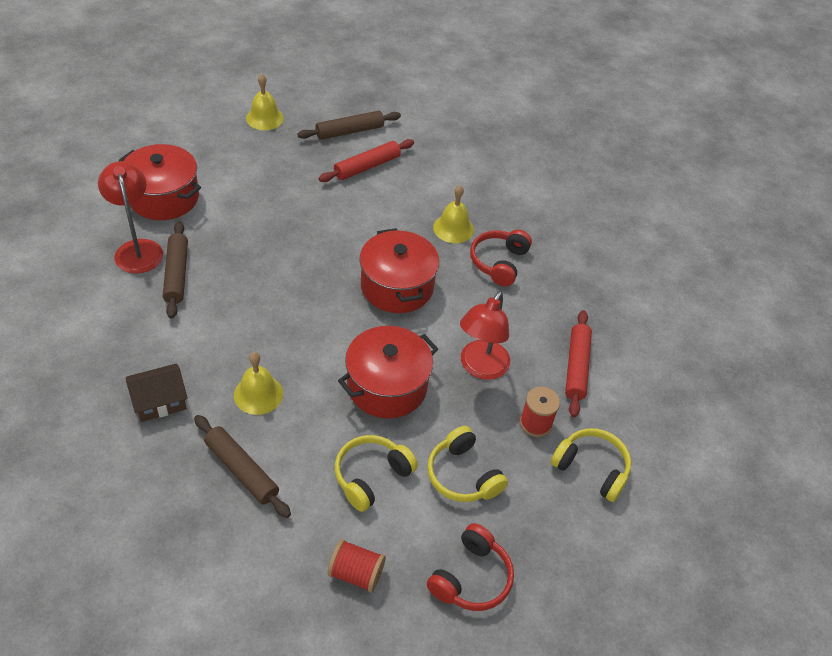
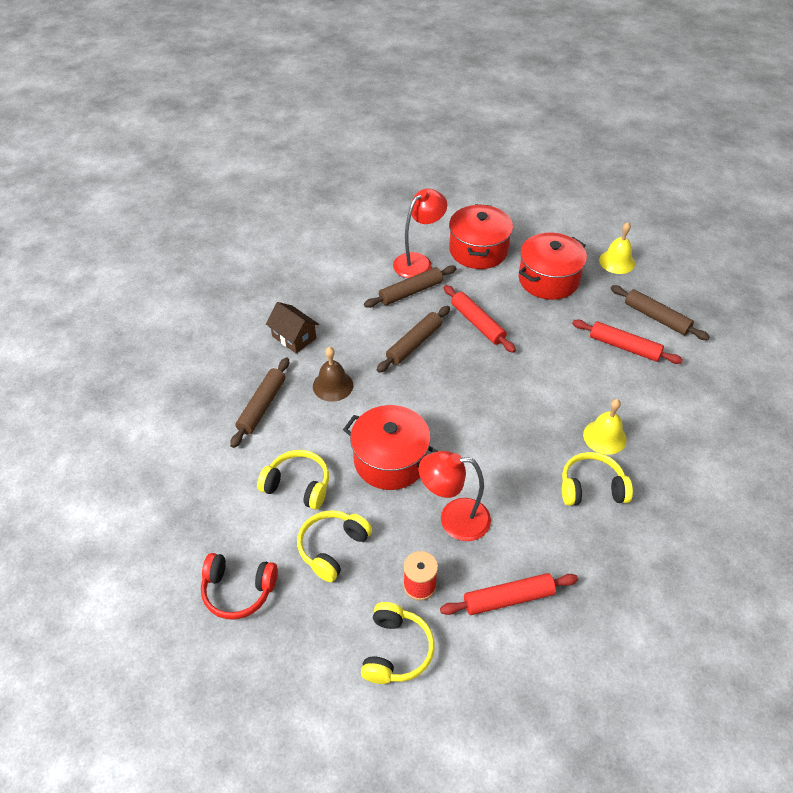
camera: 70 degrees right, 0 degrees up
(252, 303) = (414, 344): none -> brown rolling pin
(258, 394) = (333, 385): yellow bell -> brown bell
(263, 245) = (477, 323): none -> red rolling pin
(356, 573) = (209, 510): red spool -> none
(397, 286) = (501, 424): red pot -> red pot (548, 279)
(499, 262) = (591, 488): red headphones -> yellow headphones

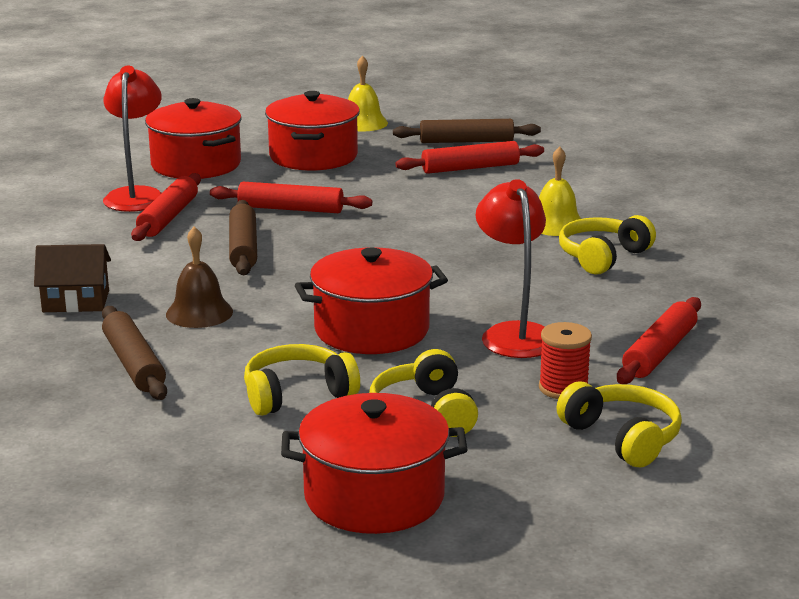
camera: 45 degrees left, 25 degrees down
(238, 590) = (374, 496): red headphones -> red pot
(411, 292) = (168, 217): brown rolling pin -> red rolling pin
(454, 519) = (514, 333): red lamp -> red lamp turned 120 degrees clockwise

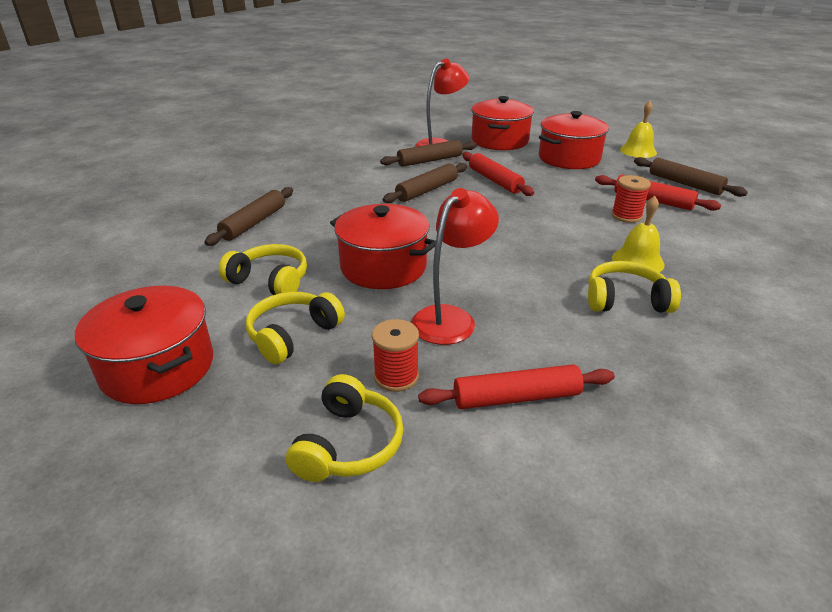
camera: 50 degrees right, 10 degrees up
(76, 301) = (305, 182): brown house -> none
(168, 217) = (429, 160): red rolling pin -> brown rolling pin
(199, 313) = (334, 213): brown bell -> none
(476, 191) = (626, 216): none -> red spool

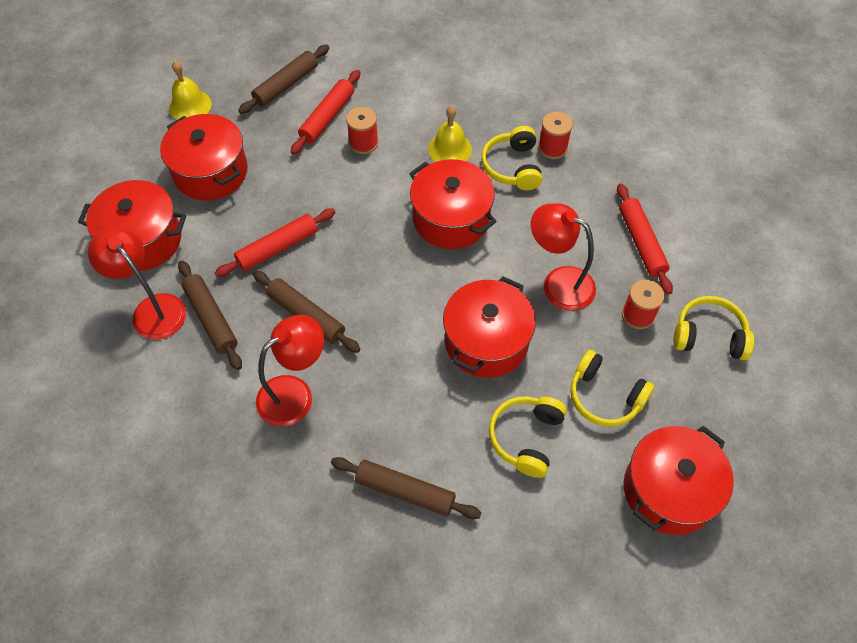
camera: 95 degrees left, 25 degrees up
(358, 186) = (295, 393): none -> red lamp
(537, 256) = (451, 218): none -> red pot
(671, 334) = (552, 148): none -> red spool

